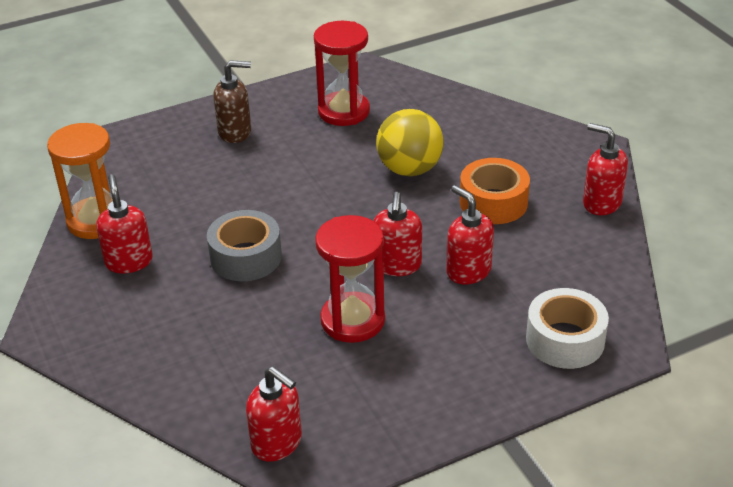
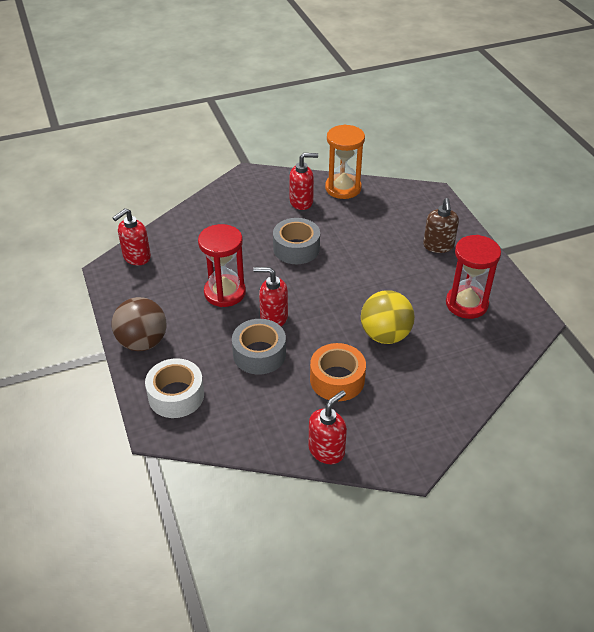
camera: 95 degrees right, 5 degrees up
(468, 271) = (259, 354): red soap dispenser -> grey tape
(475, 394) = (142, 342): none -> brown ball

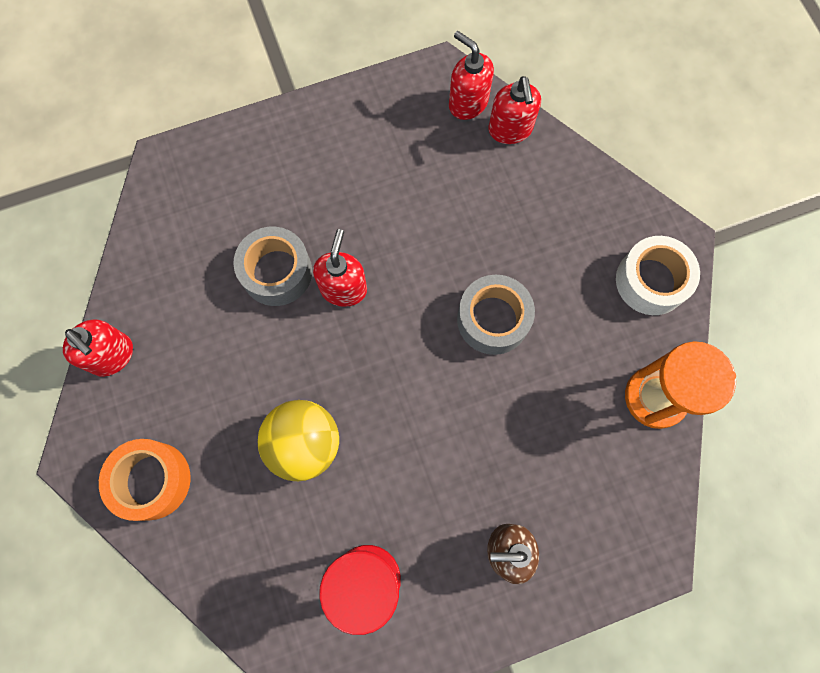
camera: 90 degrees right, 30 degrees up
(142, 342) = (304, 130): brown ball -> none
(176, 395) = (213, 177): white tape -> white tape (651, 281)
(225, 292) = (395, 222): red hourglass -> none
(301, 202) = (611, 328): red soap dispenser -> red soap dispenser (510, 130)
(337, 379) = (225, 372): orange tape -> orange tape (152, 480)

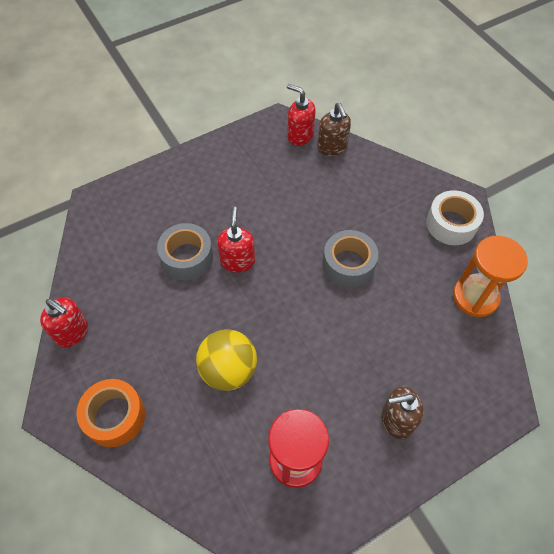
camera: 10 degrees left, 15 degrees down
(510, 130) = (332, 147): red soap dispenser -> brown soap dispenser

